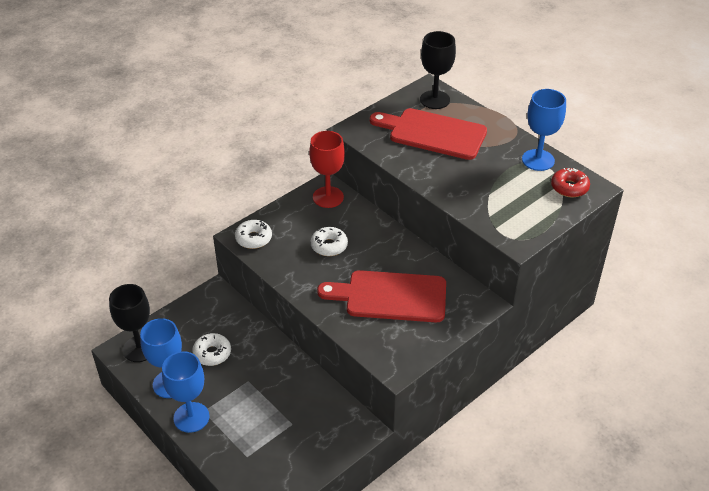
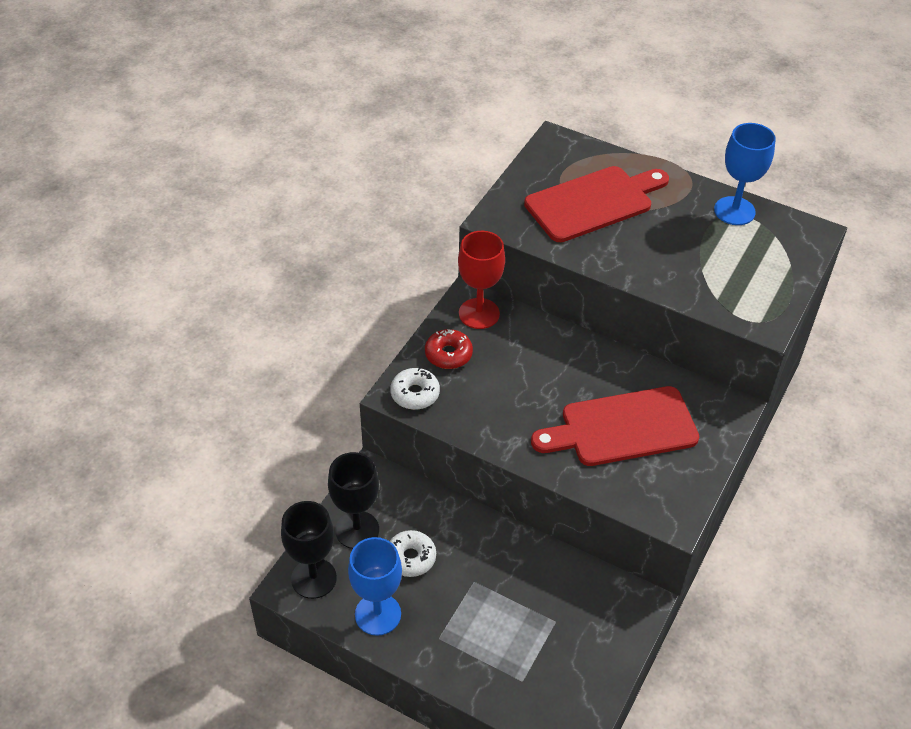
camera: 20 degrees left, 5 degrees up
(191, 417) = (428, 651): blue goblet -> none
(329, 246) = (514, 380): white donut -> none
(433, 133) = (594, 203): red cutting board -> red cutting board turned 150 degrees clockwise
(434, 100) = (572, 156): black goblet -> black goblet (357, 530)
(569, 187) = (787, 239): red donut -> red donut (448, 354)

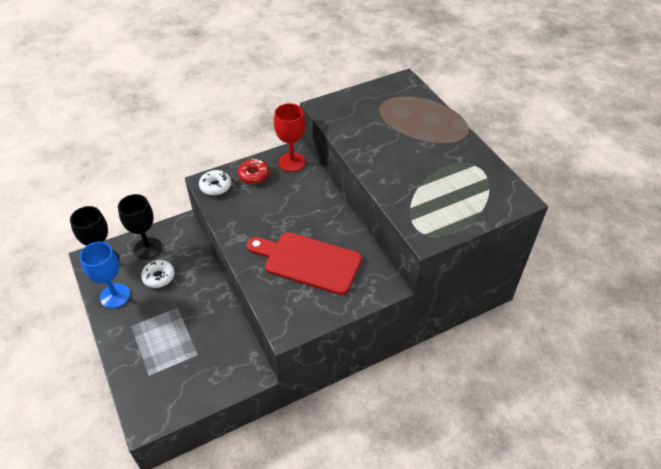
camera: 35 degrees right, 0 degrees up
(594, 203) = (390, 122): red cutting board -> none
(734, 211) = (476, 163): blue goblet -> none

